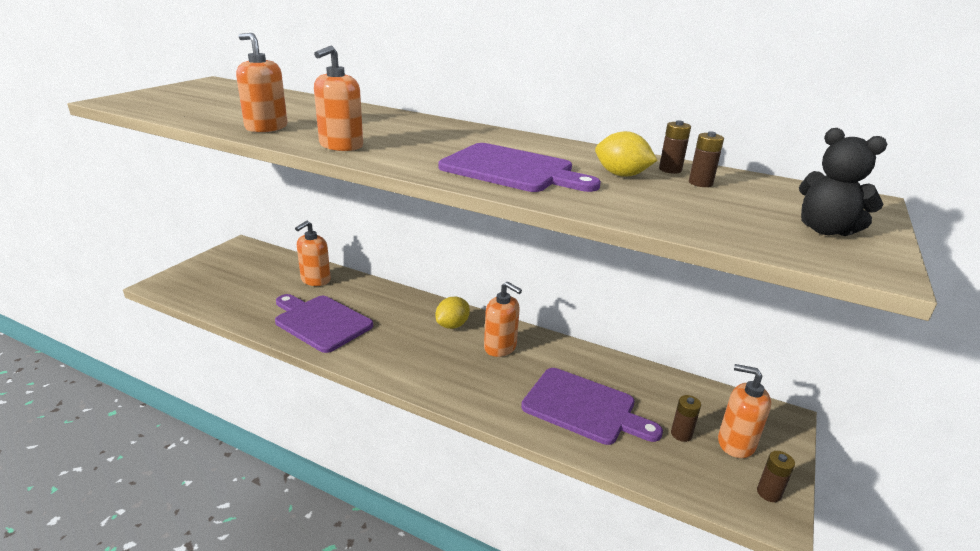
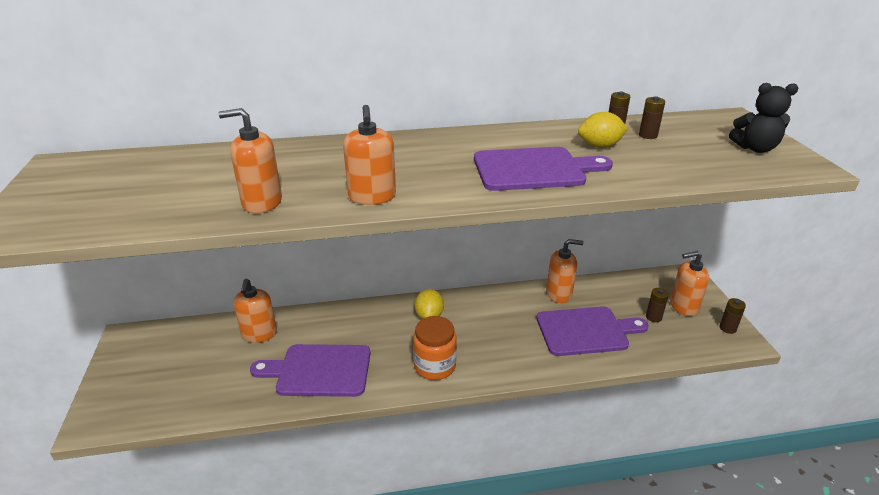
camera: 35 degrees left, 5 degrees up
(406, 363) = (434, 366): none -> orange jar
(500, 347) = (484, 315): orange soap dispenser -> orange soap dispenser (559, 294)

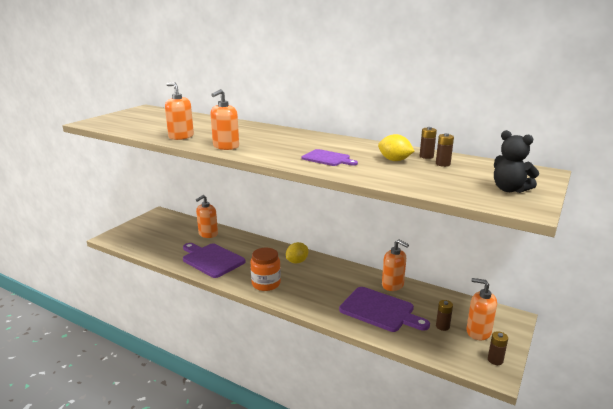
camera: 40 degrees right, 10 degrees down
(533, 169) = (327, 158): purple cutting board -> purple cutting board, size x0.59

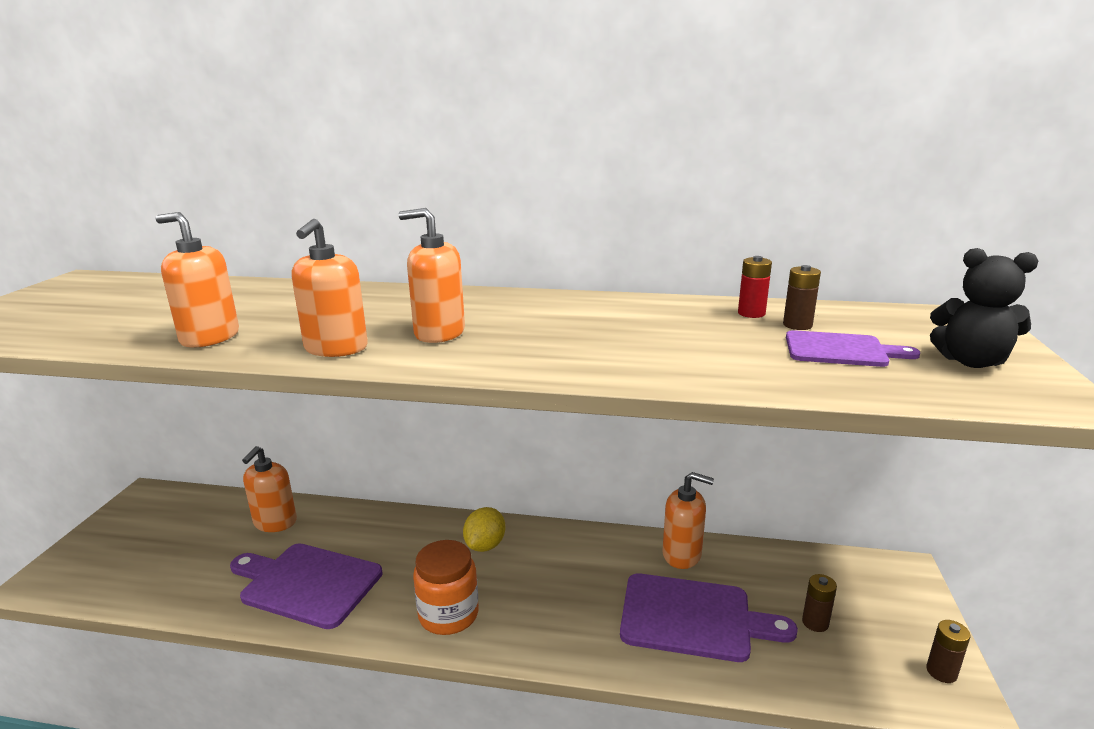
camera: 20 degrees left, 0 degrees up
(327, 158) = (579, 345): purple cutting board -> purple cutting board (840, 350)
(394, 160) = (707, 330): yellow lemon -> none
(426, 156) = (751, 313): brown battery -> red battery
(478, 332) = (876, 617): orange soap dispenser -> orange soap dispenser (439, 333)

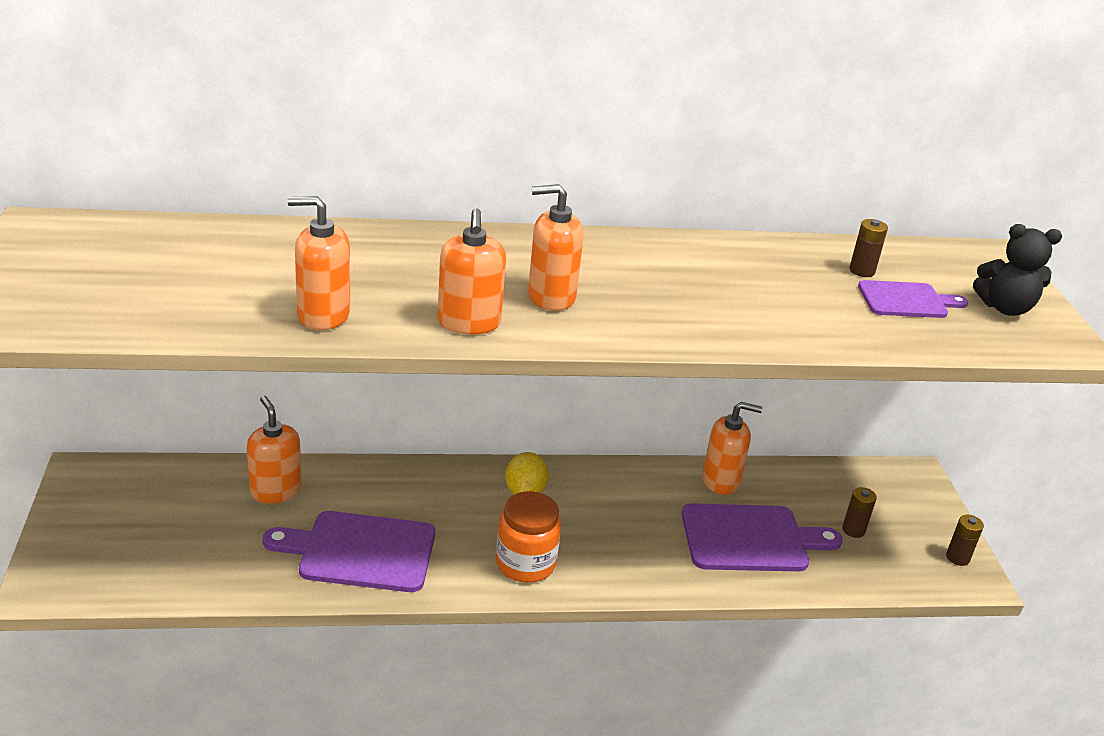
camera: 20 degrees left, 10 degrees up
(275, 522) = (275, 490): orange soap dispenser -> orange soap dispenser turned 150 degrees clockwise
(751, 313) = (817, 257): red battery -> none

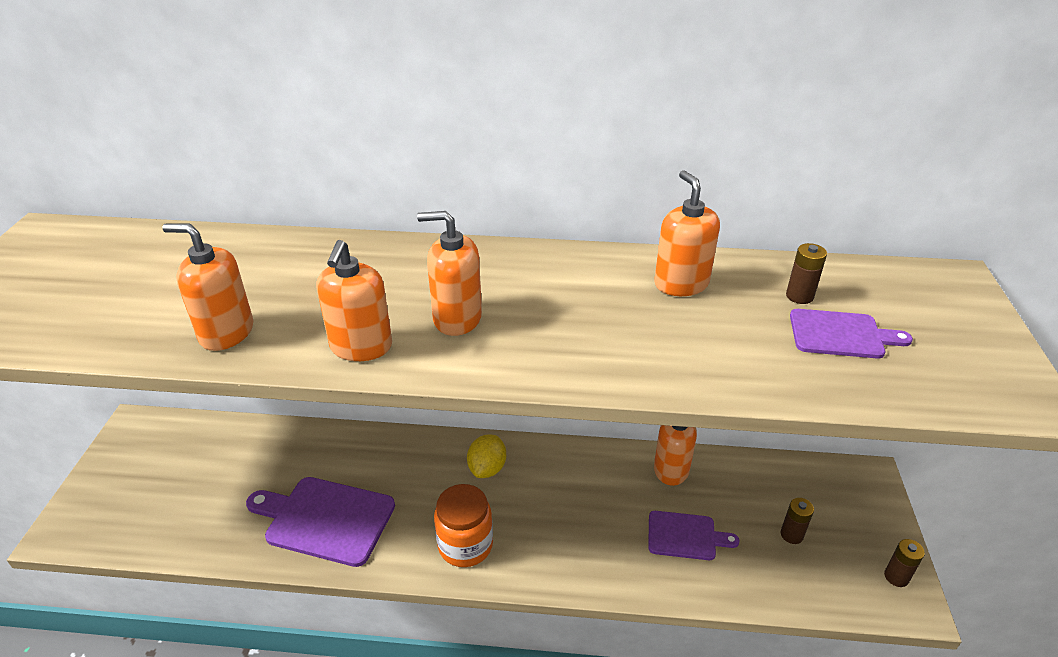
camera: 15 degrees right, 5 degrees up
(275, 490) = (276, 452): orange soap dispenser -> orange soap dispenser (681, 284)
(750, 538) = (685, 536): purple cutting board -> purple cutting board, size x0.59
(1005, 308) = (956, 348): black teddy bear -> none

